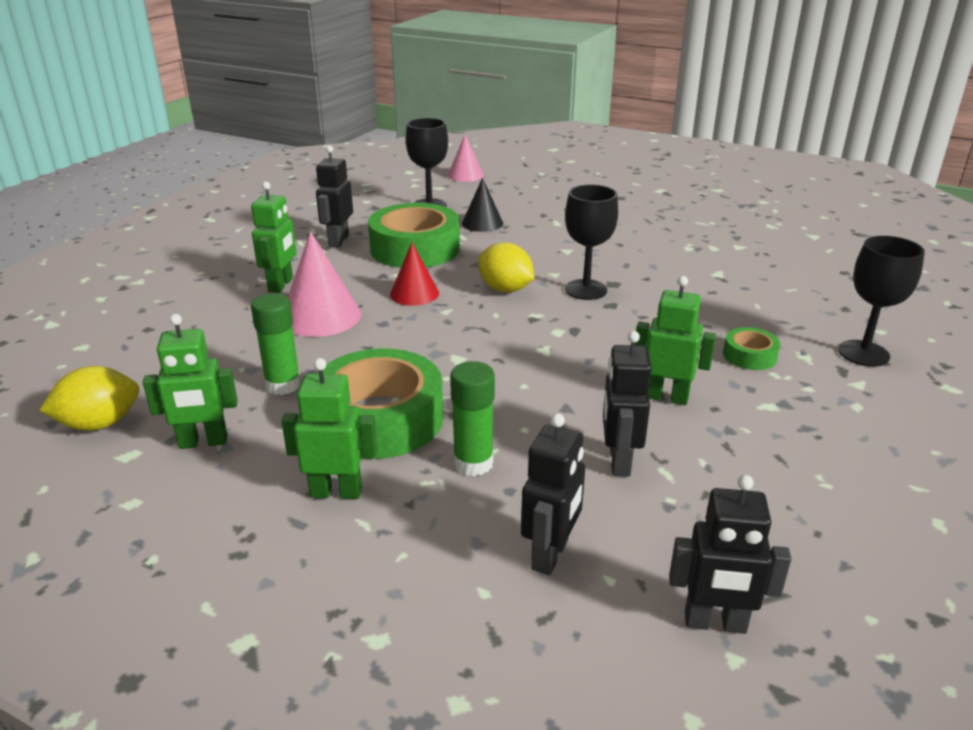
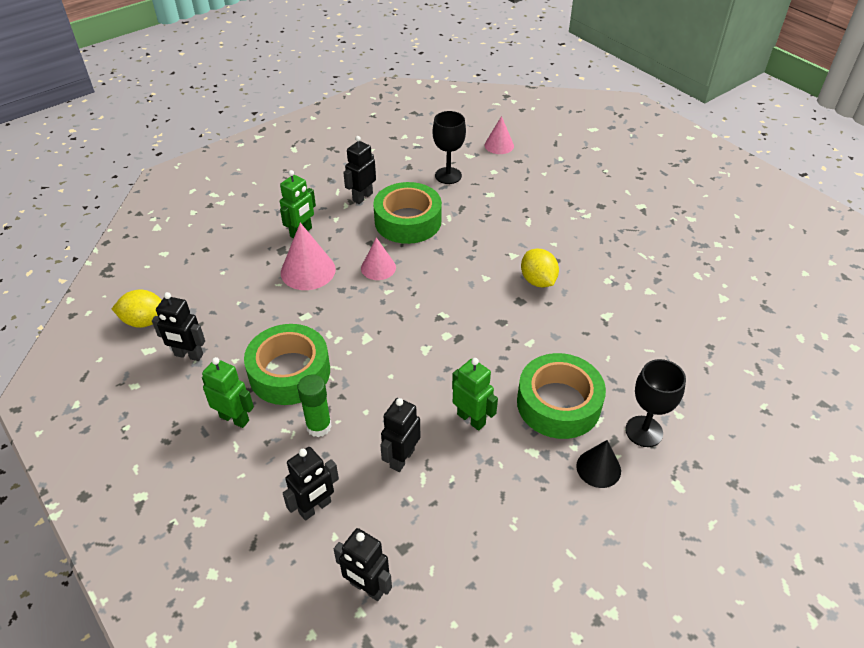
camera: 25 degrees right, 15 degrees up
(203, 442) = (188, 355): green robot -> black robot
(283, 385) = (253, 324): green glue stick -> none
(414, 293) = (378, 268): red cone -> pink cone
(482, 223) = (473, 206): black cone -> black cone (598, 468)
(505, 289) = (440, 282): yellow lemon -> yellow lemon (538, 281)
(586, 290) = (495, 301): black goblet -> none
(749, 356) = (558, 404): green tape -> green tape, size x2.16

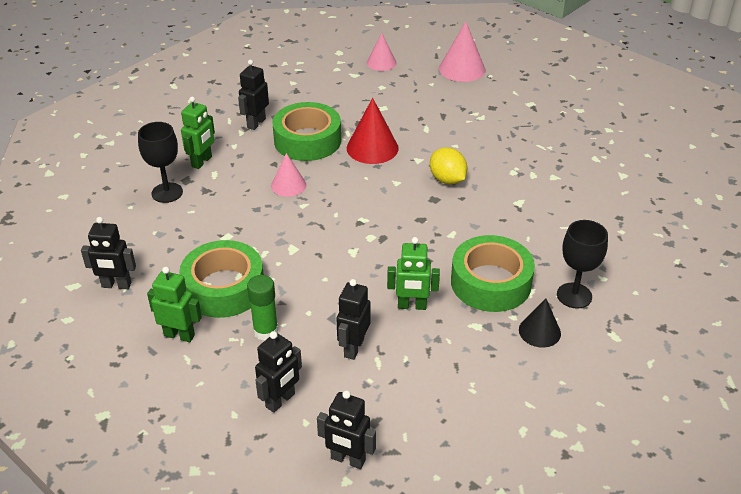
camera: 10 degrees left, 5 degrees down
(145, 321) = (61, 260): yellow lemon -> none
(308, 271) = (218, 196): pink cone -> pink cone (462, 69)
(448, 175) = (337, 95): black goblet -> black goblet (167, 193)
(470, 237) = (372, 148): none -> red cone
(471, 419) = (412, 306): green robot -> green robot turned 150 degrees clockwise

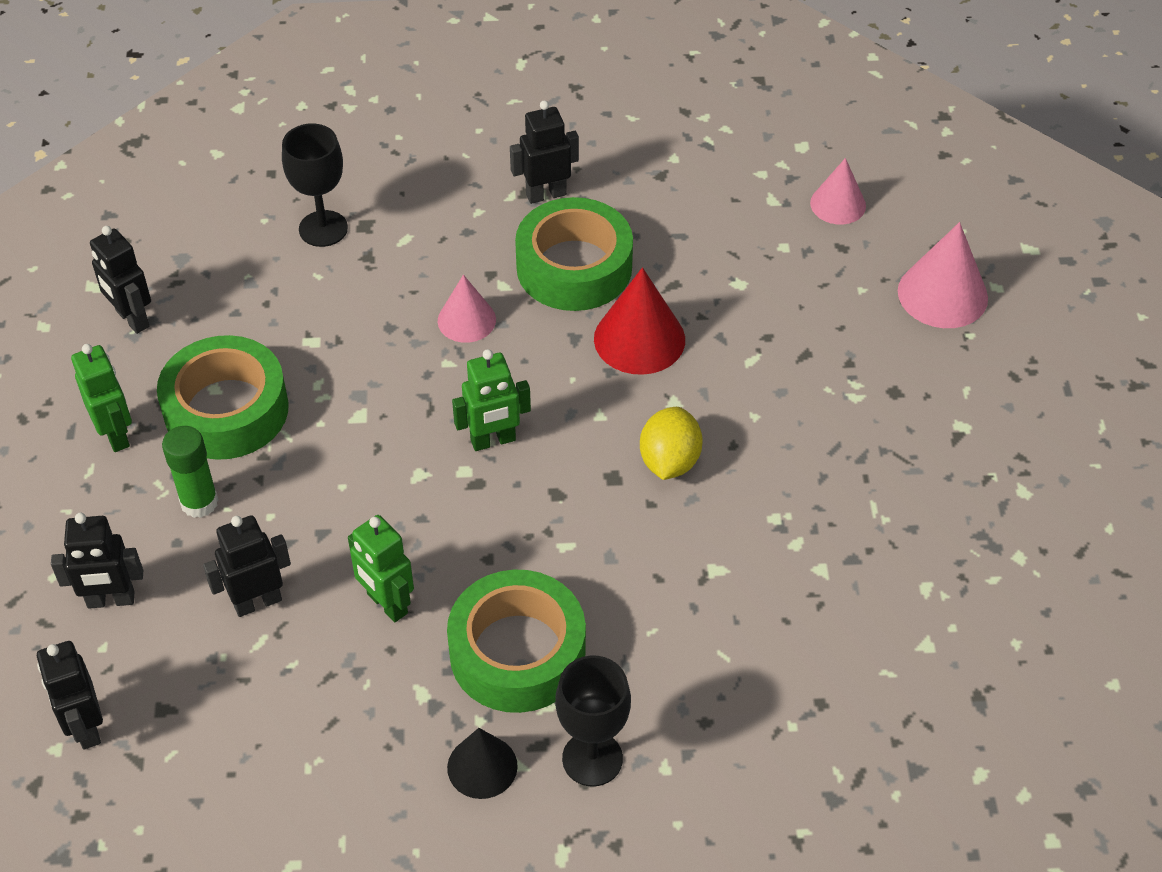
camera: 45 degrees right, 10 degrees up
(202, 162) = (413, 210): green robot -> green robot (493, 441)

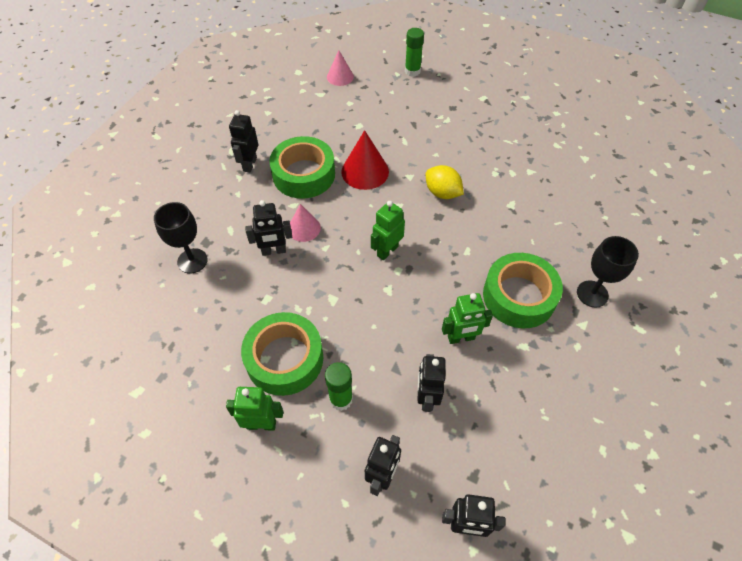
camera: 60 degrees left, 5 degrees up
(132, 319) = (180, 380): black robot -> black robot (274, 251)
(482, 766) = (578, 339): black cone -> none
(493, 441) = (387, 251): green robot -> green robot turned 150 degrees counterclockwise
(942, 294) = (412, 71): pink cone -> green glue stick

